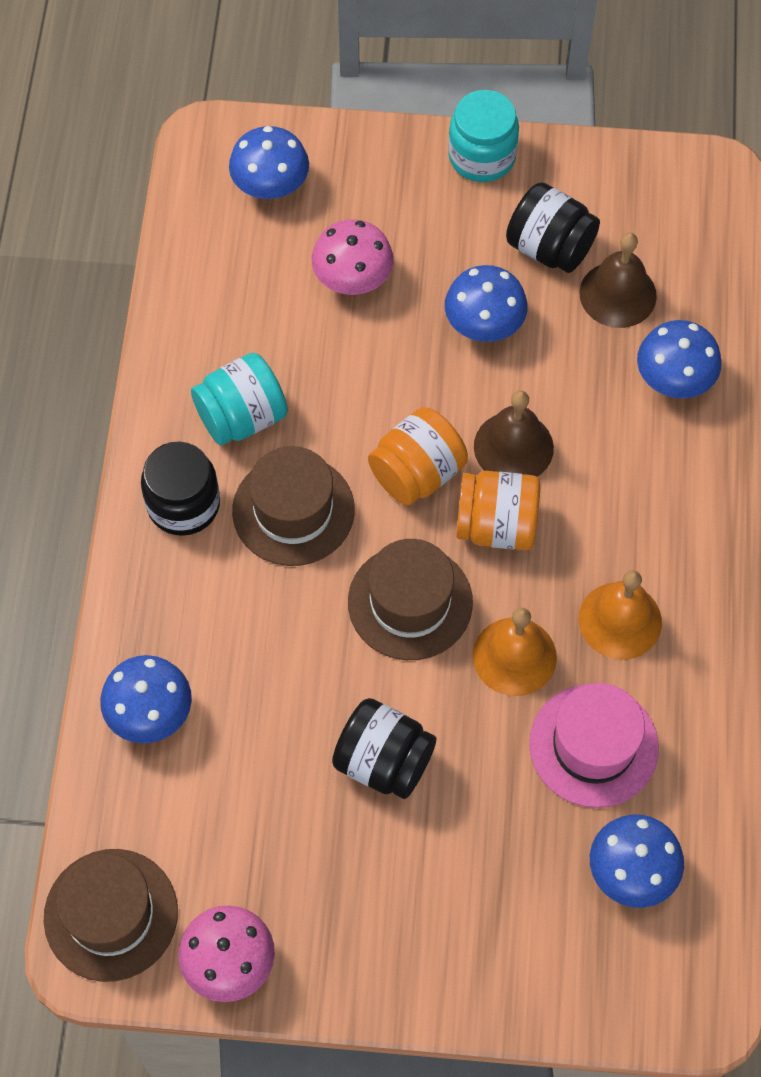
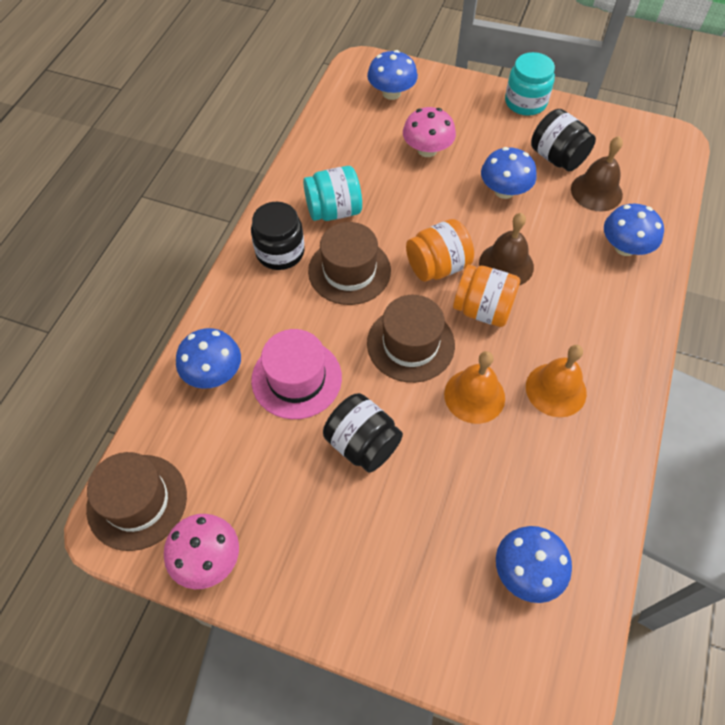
camera: 15 degrees right, 5 degrees down
(593, 745) = (517, 471): pink hat -> pink hat (296, 378)

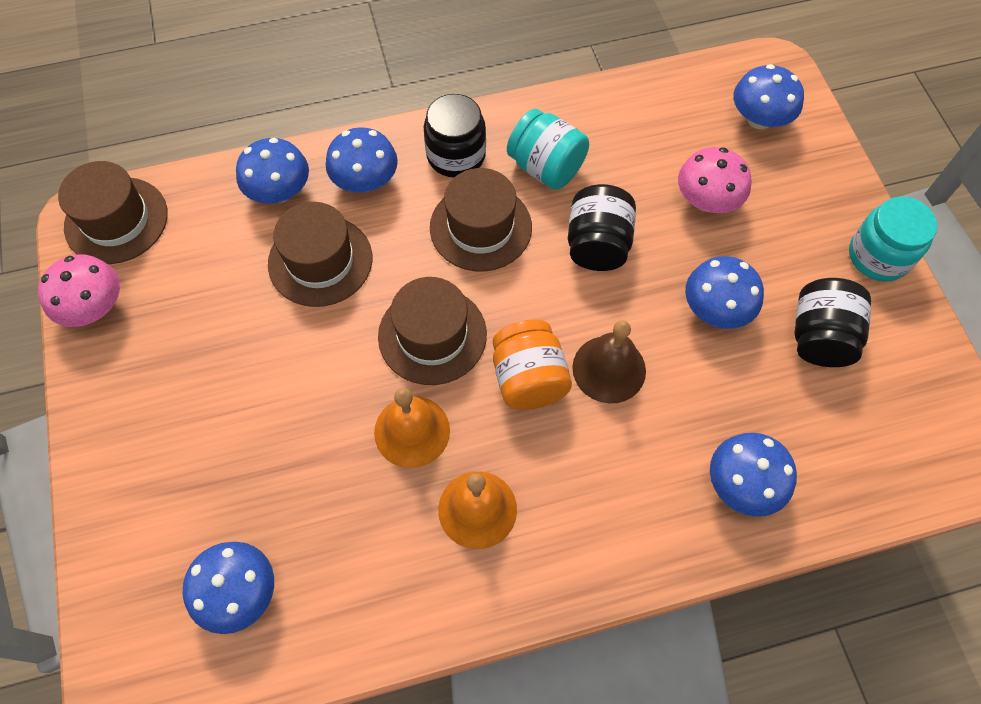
camera: 55 degrees right, 5 degrees up
(253, 315) = (365, 181): none -> blue mushroom
(296, 378) = (320, 261): pink hat -> brown hat
(362, 444) = (286, 360): black jar -> black jar (597, 245)
(437, 266) = (551, 303): orange jar -> none
(596, 191) = (804, 408): brown bell -> none

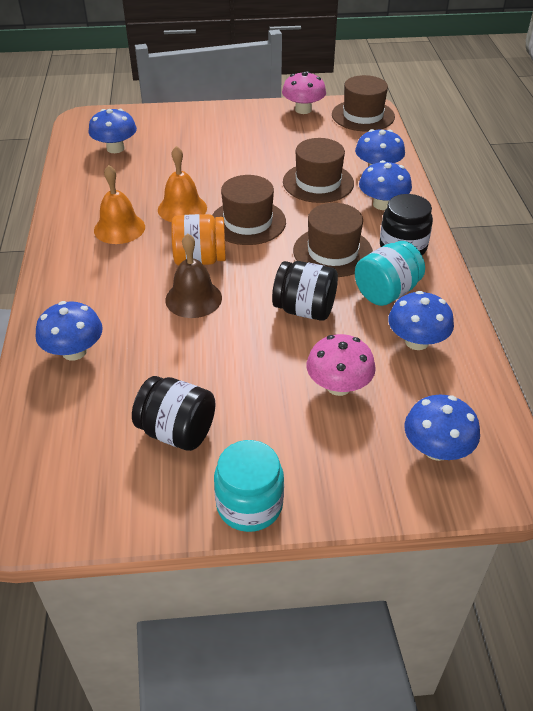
camera: 100 degrees right, 20 degrees down
(716, 309) = (225, 368): blue mushroom -> blue mushroom (416, 341)

